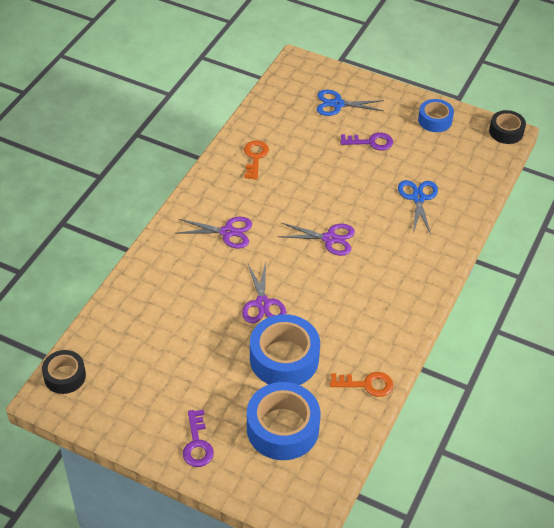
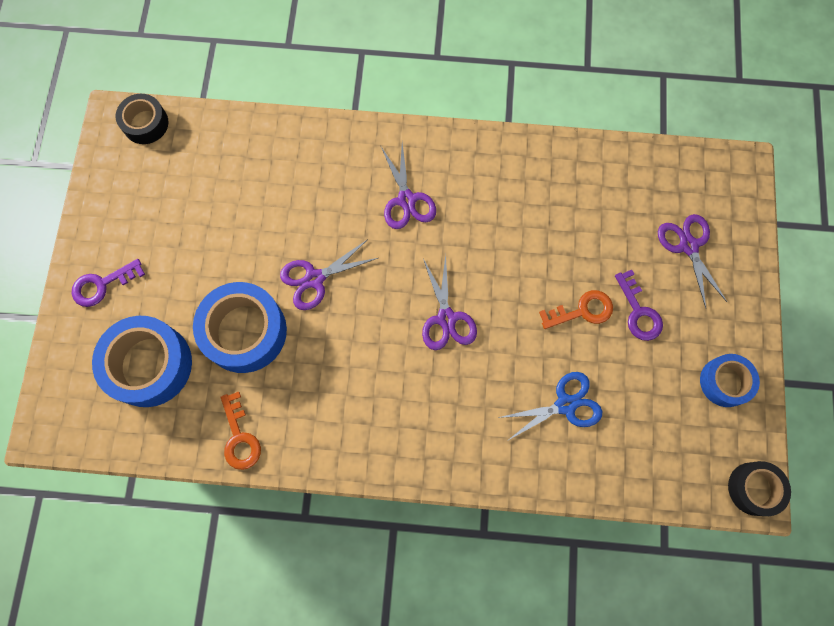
camera: 70 degrees right, 25 degrees up
(255, 157) = (541, 183): orange key -> orange key (582, 311)
(337, 104) = (688, 246): blue scissors -> purple scissors

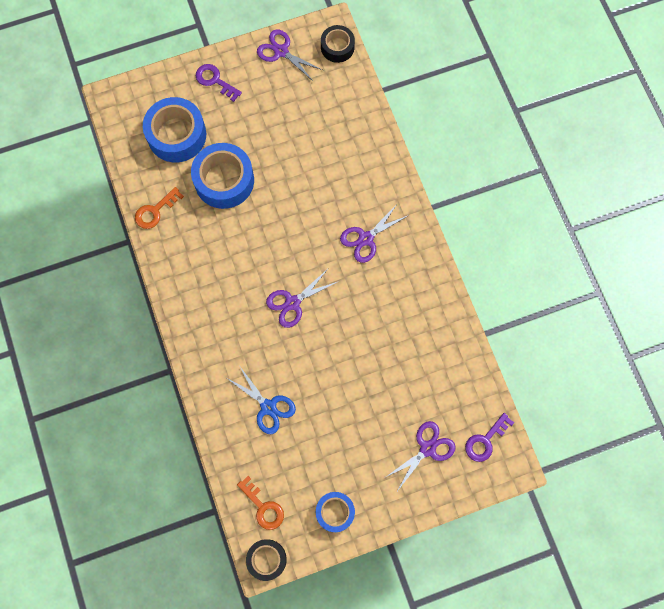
camera: 65 degrees right, 0 degrees up
(314, 279) = (280, 206): purple scissors -> purple scissors (281, 51)
(582, 311) = (341, 391): orange key -> orange key (263, 507)
(638, 311) = (359, 431): purple key -> purple key (485, 440)

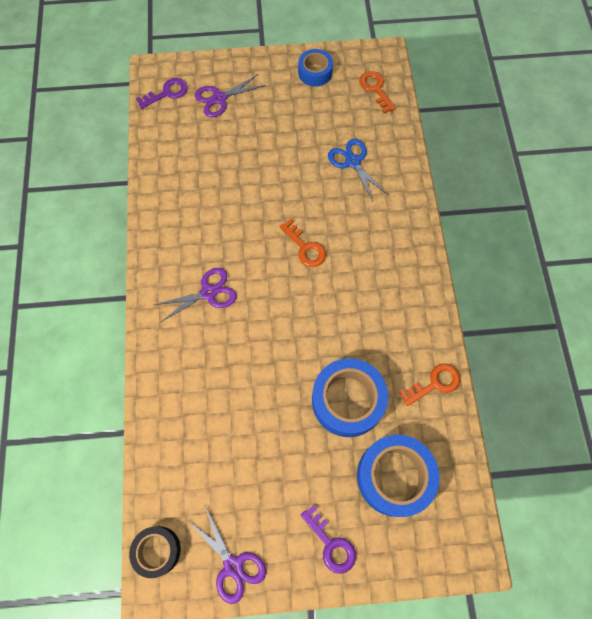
camera: 165 degrees left, 5 degrees down
(267, 559) = (381, 54): black tape -> none
(292, 303) = (305, 247): purple scissors -> orange key

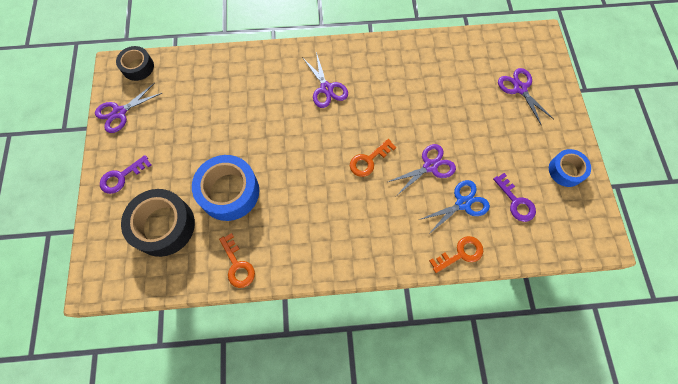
camera: 90 degrees right, 0 degrees up
(166, 93) = (519, 48): purple key -> purple key (516, 201)
(312, 188) = (430, 166): none -> purple scissors
(375, 89) = (555, 229): orange key -> orange key (460, 254)
(394, 476) = (163, 226): blue tape -> black tape

